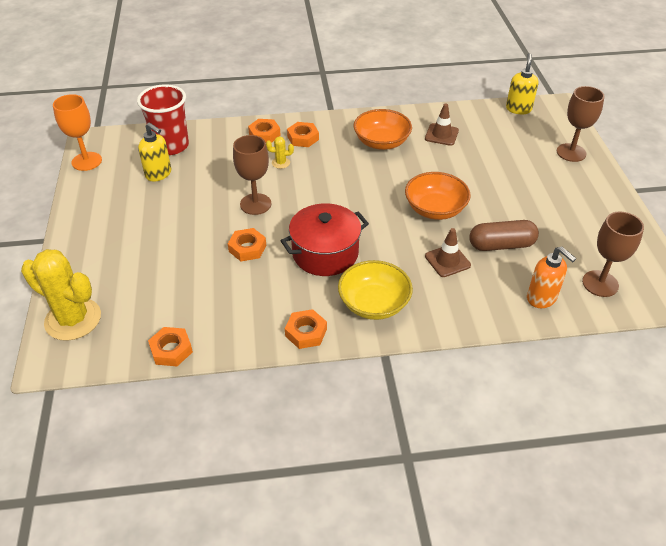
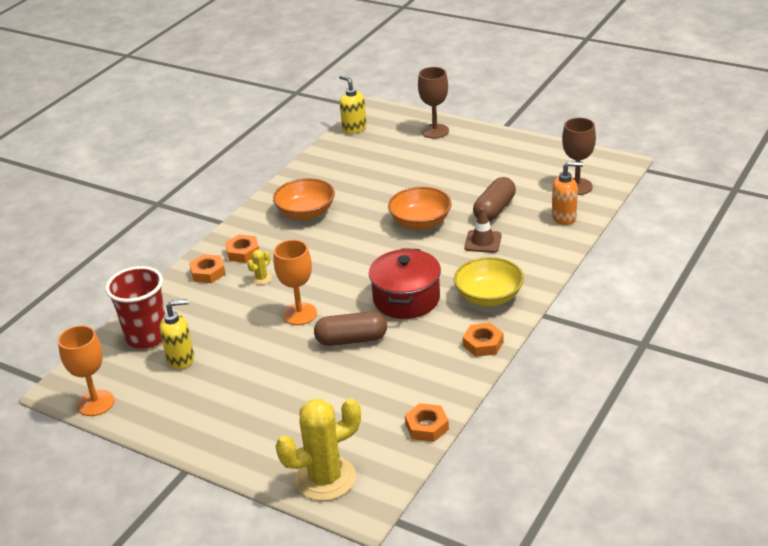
camera: 50 degrees left, 10 degrees down
(247, 248) = (351, 339): orange nut -> brown capsule
(255, 204) = (299, 314): brown goblet -> orange goblet
(441, 135) = (336, 179): brown traffic cone -> none

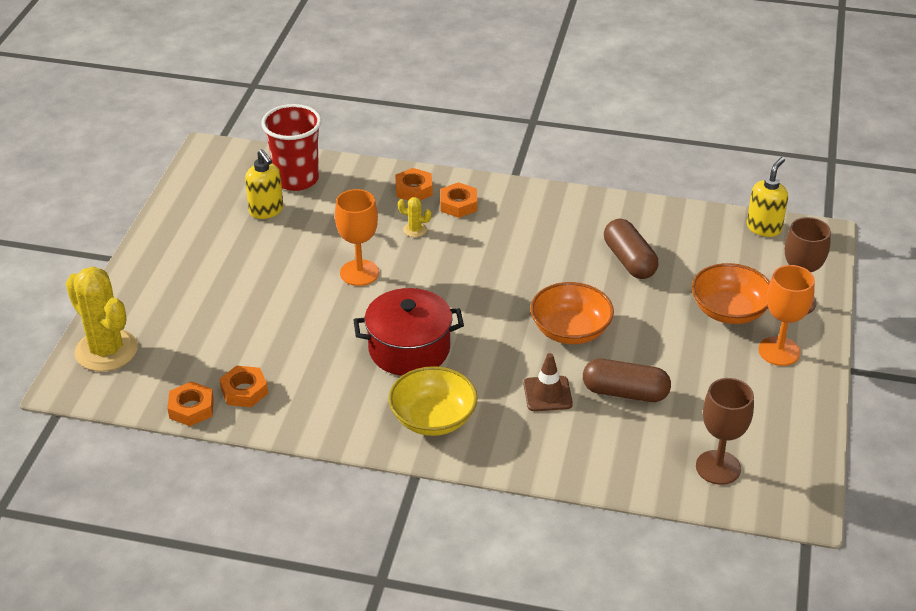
camera: 70 degrees right, 5 degrees up
(95, 403) = (193, 177): orange goblet -> orange goblet (779, 351)
(306, 213) = (553, 232): orange bowl -> orange bowl (729, 311)
(351, 339) = (324, 321): brown capsule -> brown capsule (629, 260)
(483, 344) = (341, 429): orange nut -> orange nut (244, 391)
(564, 217) = (634, 464): orange soap dispenser -> none

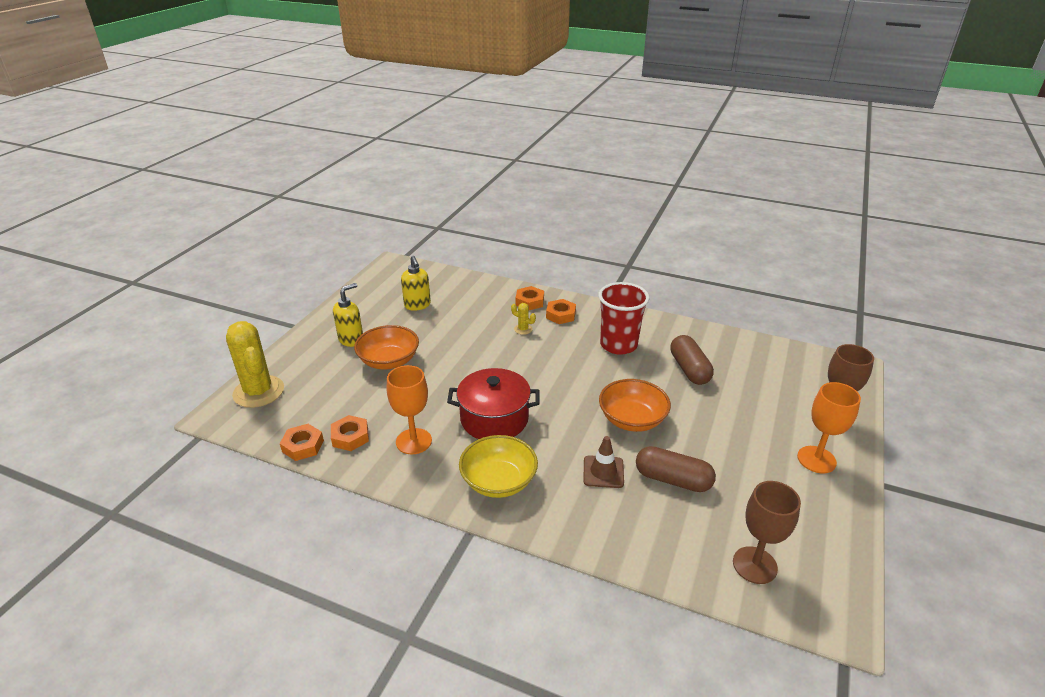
camera: 10 degrees right, 5 degrees down
(296, 179) = (446, 287): red cup -> red cup (618, 345)
(359, 273) = (472, 355): orange goblet -> orange goblet (413, 441)
(729, 311) = (772, 419): orange bowl -> orange bowl (389, 361)
(764, 228) = (804, 356): yellow soap dispenser -> yellow soap dispenser (351, 340)

